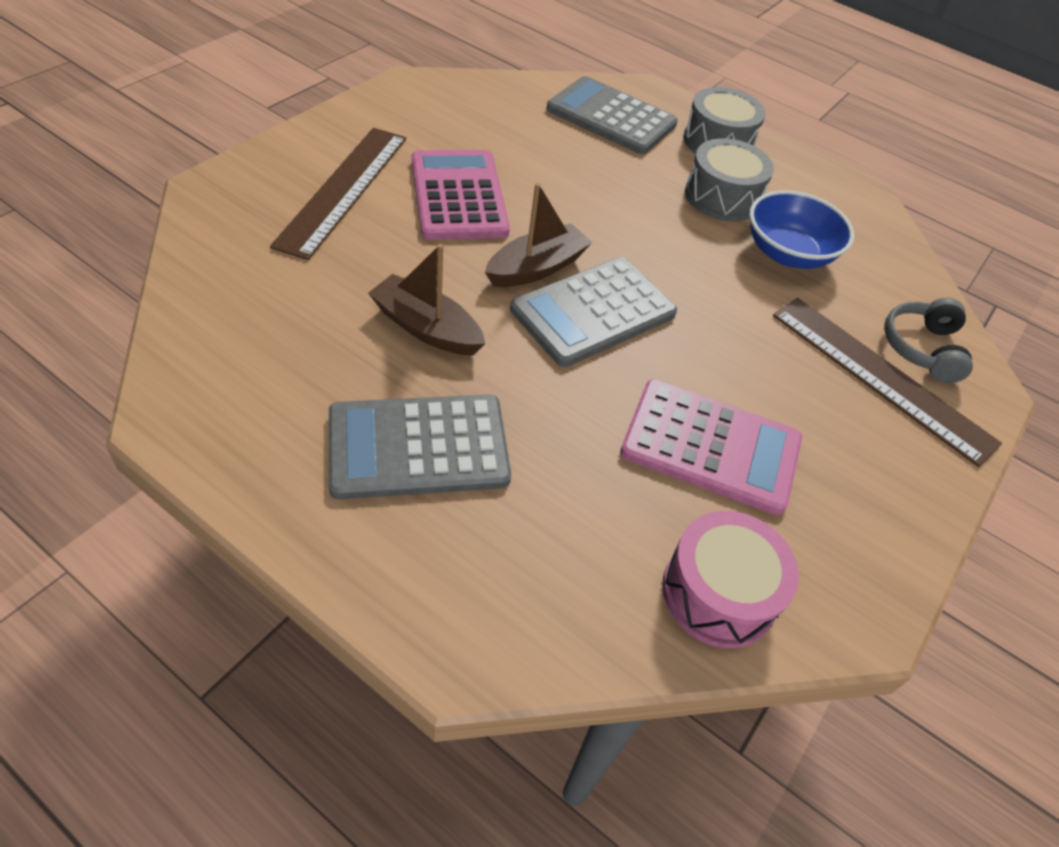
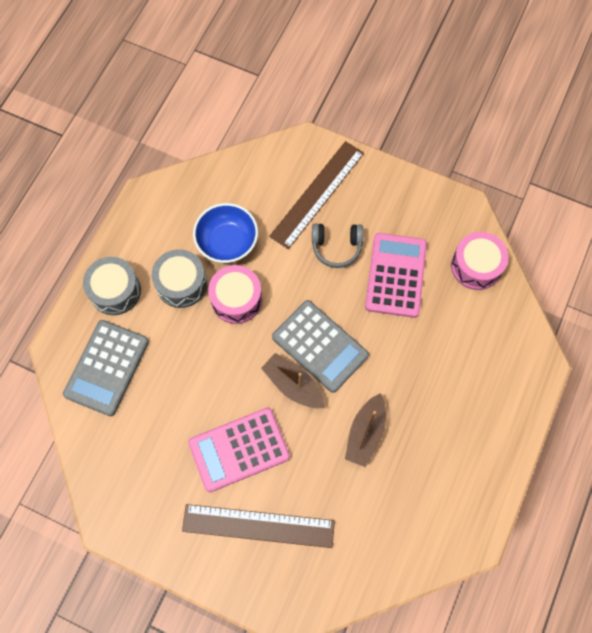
camera: 95 degrees left, 20 degrees up
(418, 447) = (447, 413): grey calculator -> none
(690, 242) = (236, 299): none -> pink drum
(922, 348) = (287, 172): grey headphones -> grey headphones (336, 247)

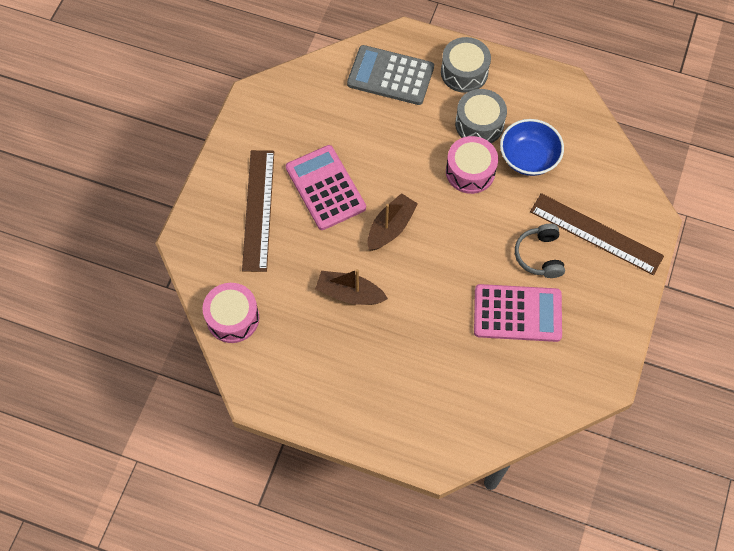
camera: 85 degrees right, 5 degrees down
(320, 346) = (432, 247): grey calculator -> none
(476, 266) = (540, 393): pink drum -> pink drum (233, 318)

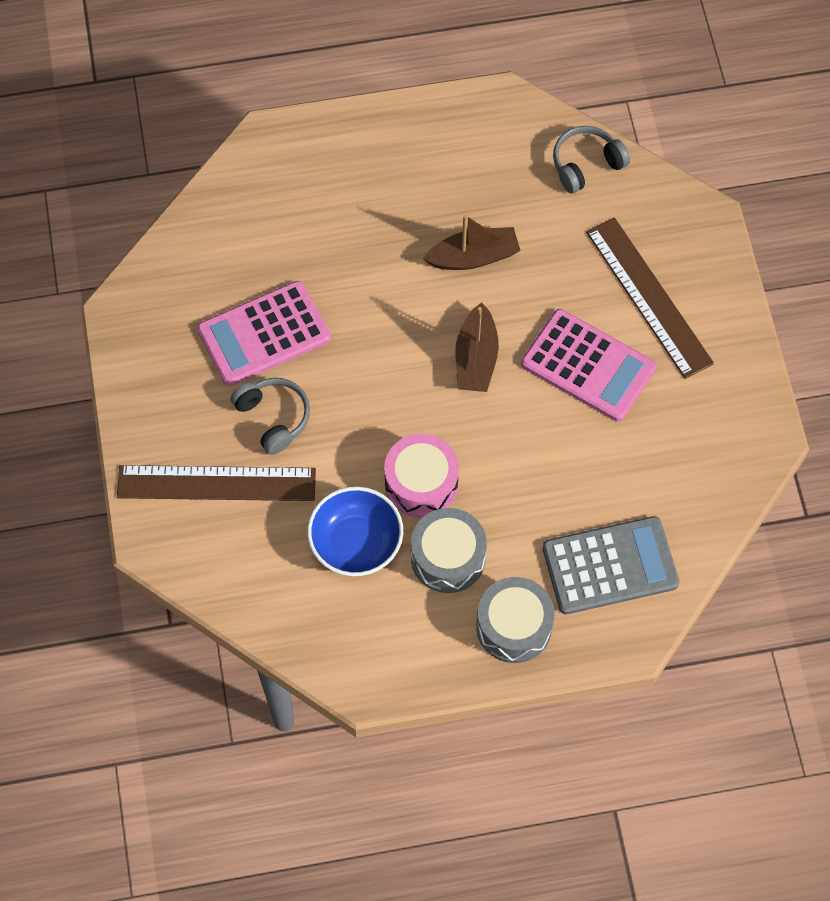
camera: 150 degrees right, 0 degrees up
(233, 318) = (586, 164): pink drum -> grey headphones

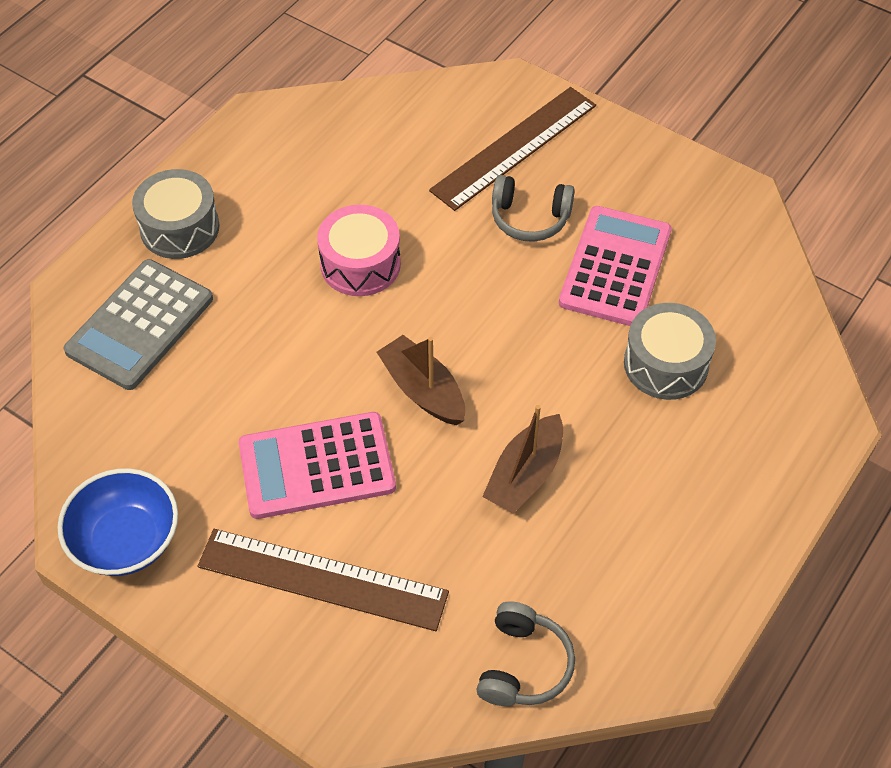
camera: 135 degrees right, 10 degrees down
(356, 543) = (364, 189): blue bowl -> blue bowl (126, 540)
(448, 557) = (281, 232): grey drum -> grey drum (666, 364)

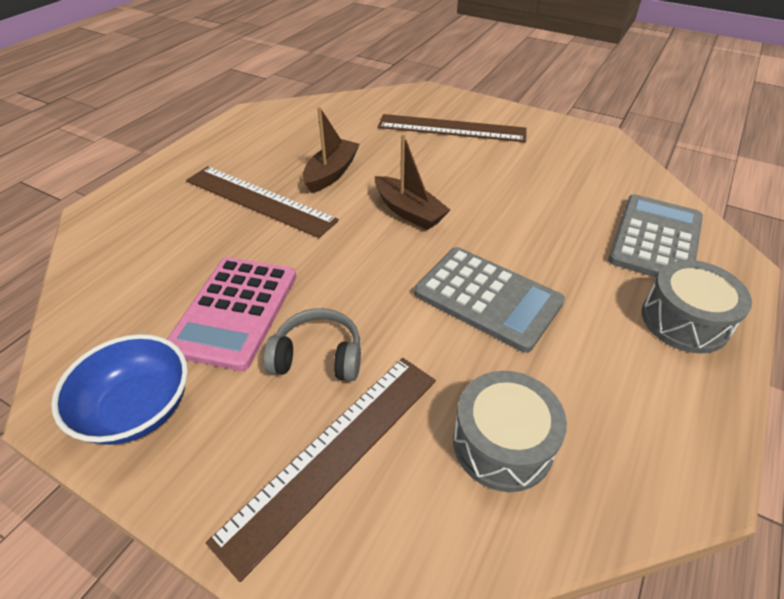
camera: 175 degrees right, 10 degrees down
(126, 540) = (575, 136): blue bowl -> blue bowl (137, 409)
(317, 466) = (473, 170): pink calculator -> none
(360, 264) = (487, 298): pink drum -> grey calculator
(523, 665) = (335, 108): grey headphones -> none
(620, 426) = (259, 200): none -> brown ruler
(666, 364) = (211, 238): grey drum -> grey drum (502, 443)

